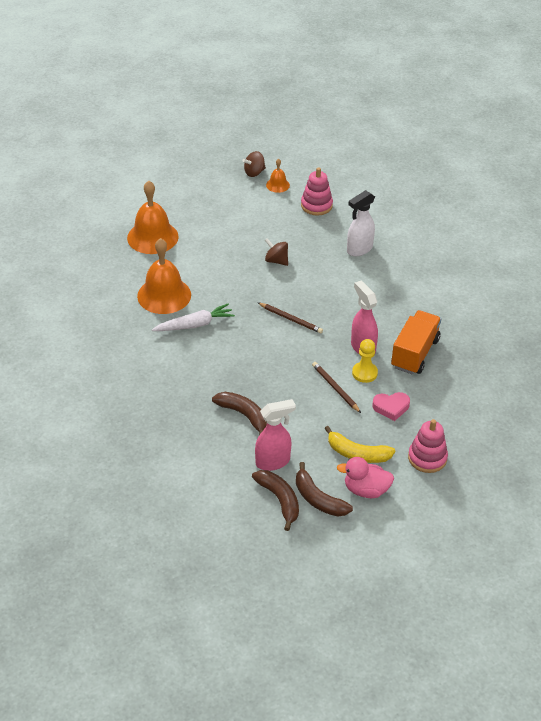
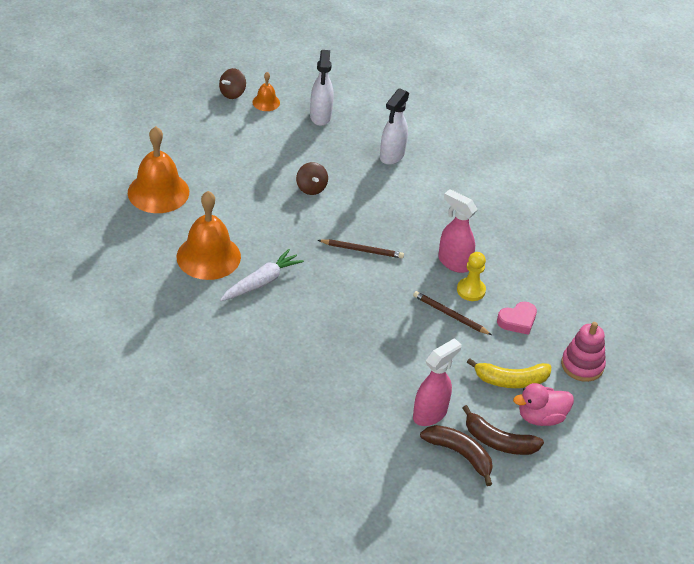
camera: 25 degrees left, 0 degrees up
(244, 415) = (371, 371): brown banana -> none
(276, 261) = (311, 188): brown spinning top -> brown spinning top turned 120 degrees counterclockwise
(316, 205) = (320, 117): pink stacking toy -> white spray bottle
(414, 353) = (509, 256): orange truck -> none

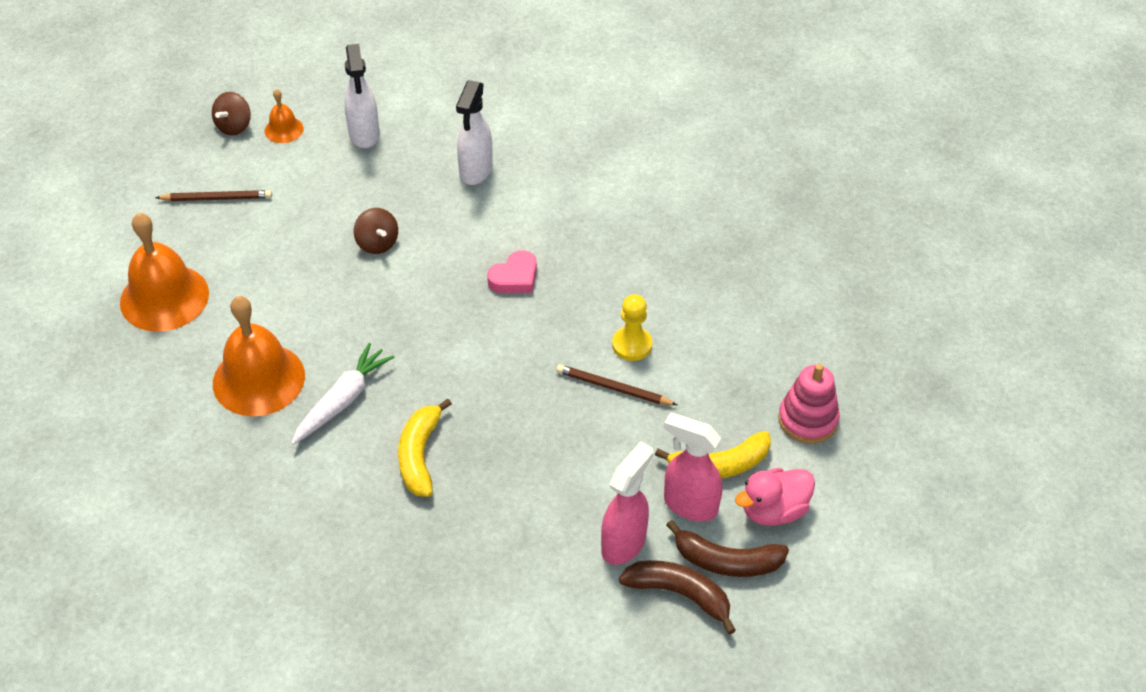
camera: 10 degrees left, 5 degrees up
(305, 328) = (419, 455): none -> yellow banana
(362, 250) = (470, 319): brown pencil -> brown pencil (217, 198)
(453, 262) = (598, 309): pink spray bottle -> pink spray bottle (689, 505)
(517, 321) = (705, 375): pink heart -> pink heart (514, 278)

